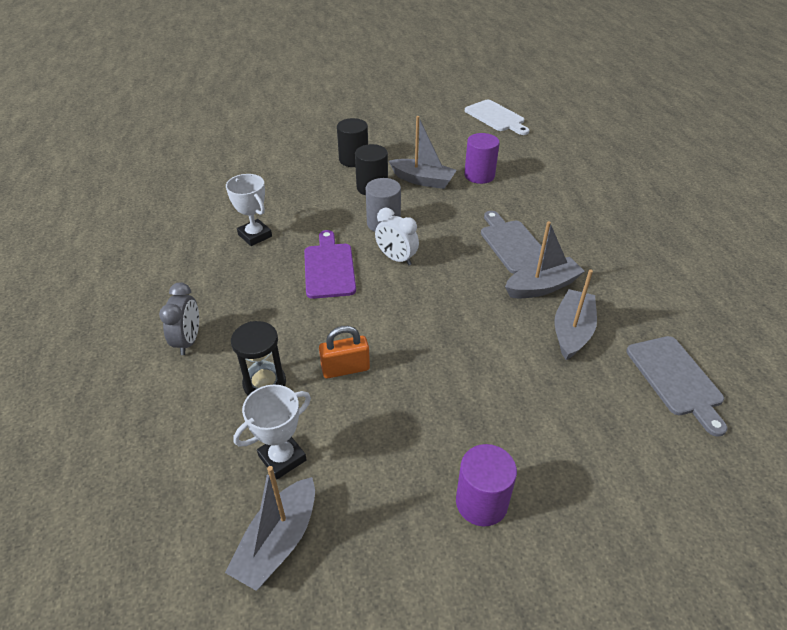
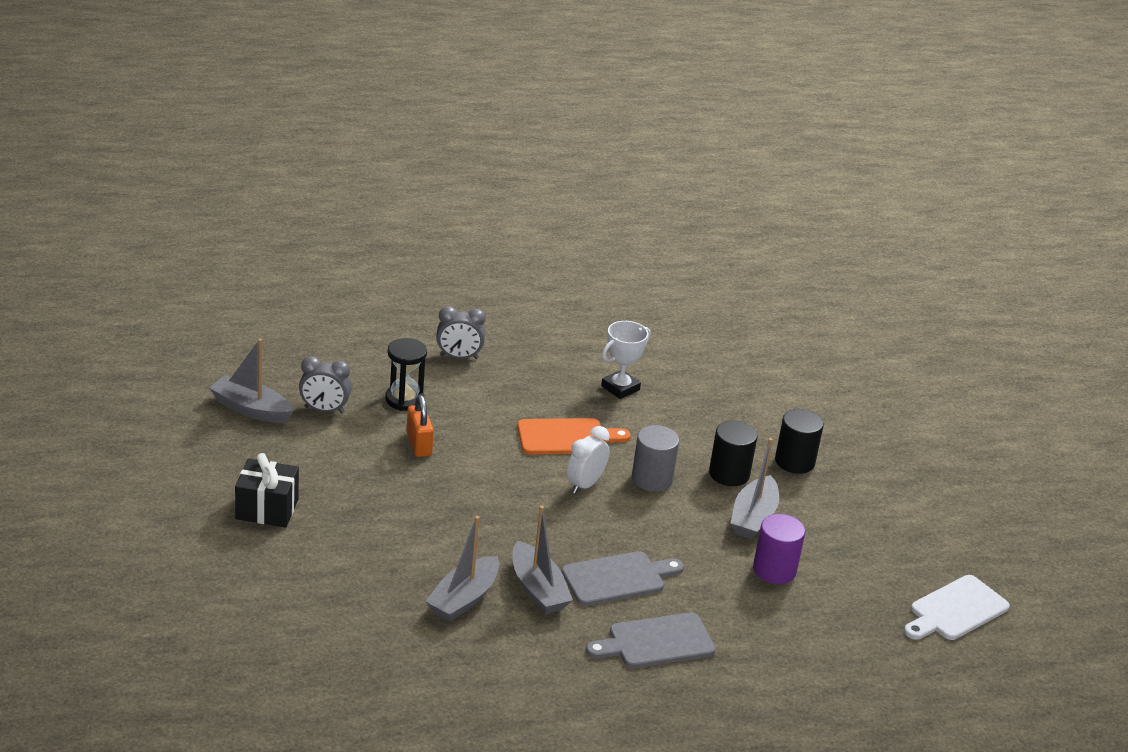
camera: 85 degrees right, 10 degrees down
(282, 458) = (324, 410): white trophy -> grey clock
(329, 268) = (566, 437): purple cutting board -> orange cutting board
(481, 502) = (267, 509): purple cylinder -> black gift
(572, 331) = (463, 599): grey boat -> grey boat turned 105 degrees clockwise
(676, 379) = (389, 661): grey cutting board -> grey cutting board (656, 642)

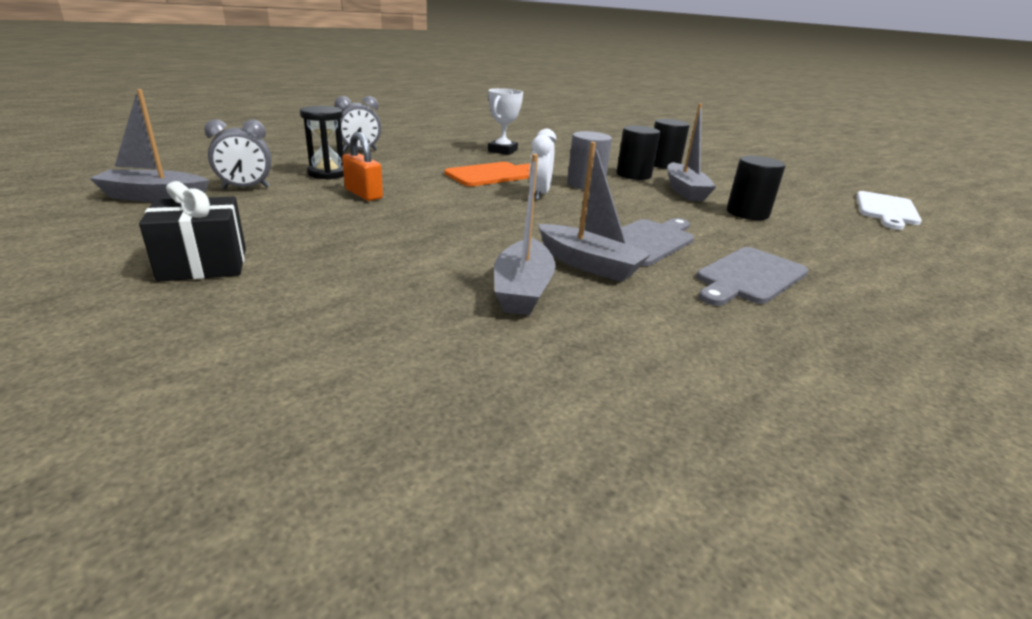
camera: 25 degrees left, 5 degrees down
(774, 570) = (747, 213): purple cylinder -> black cylinder

